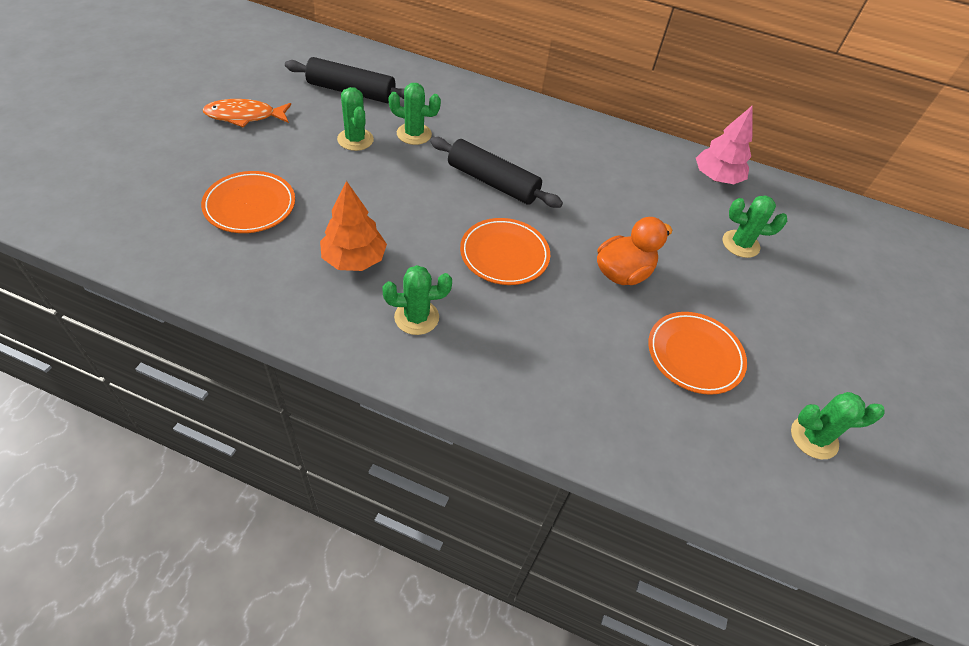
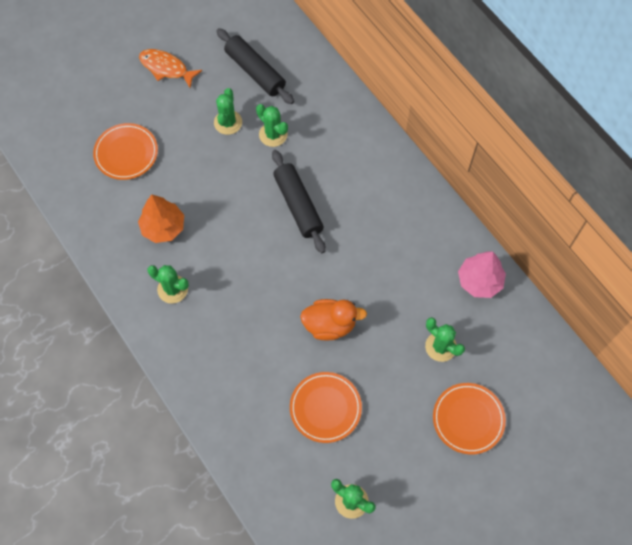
camera: 40 degrees right, 15 degrees up
(504, 254) = (260, 270): orange plate -> orange plate (468, 419)

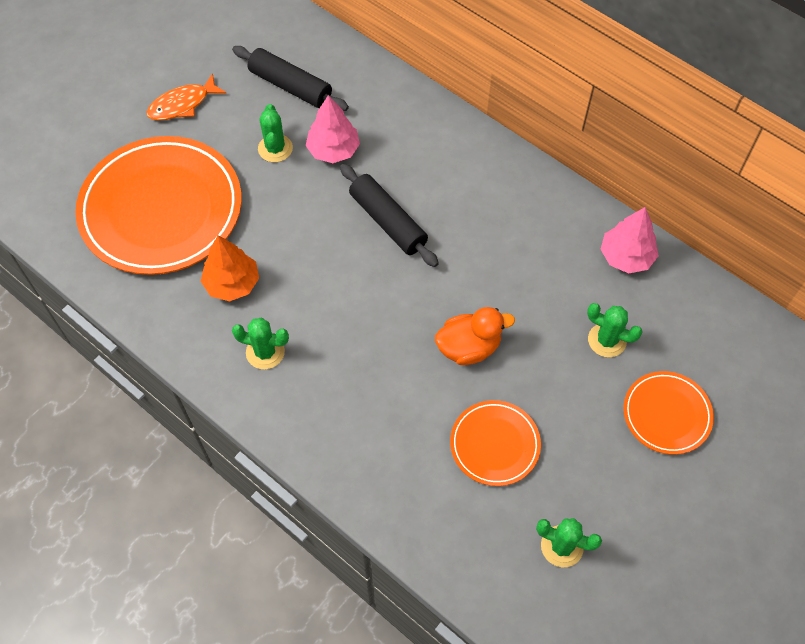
camera: 15 degrees left, 5 degrees down
(126, 153) = (161, 209): orange plate -> orange plate, size x2.04
(166, 68) = (182, 104): orange fish -> orange fish turned 45 degrees counterclockwise
(273, 134) = (333, 150): green cactus -> pink tree

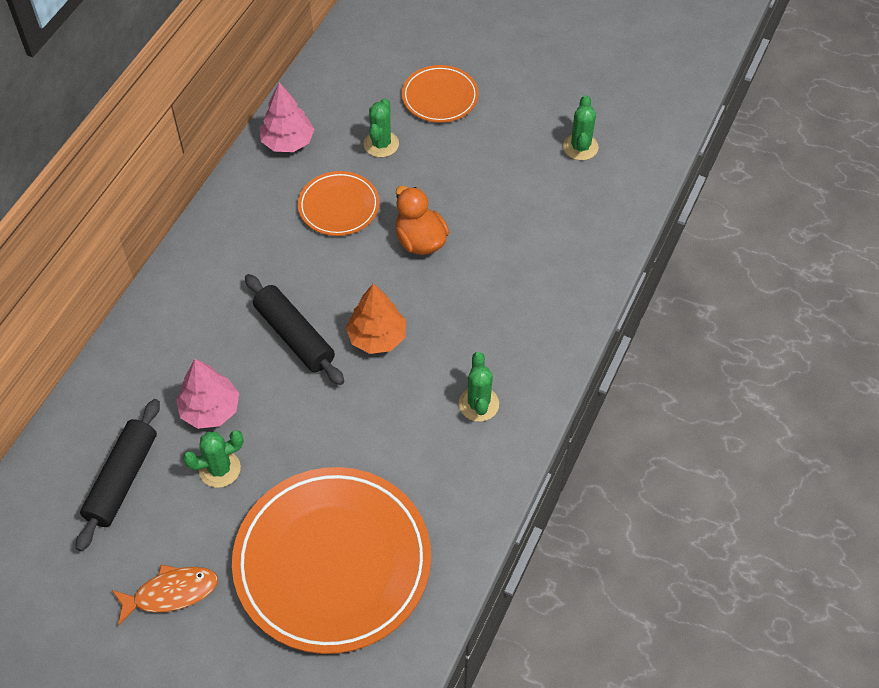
camera: 105 degrees left, 5 degrees down
(182, 104) = (171, 593): orange fish -> orange fish turned 60 degrees counterclockwise
(232, 283) = (409, 458): orange tree -> orange tree (377, 337)
(388, 221) = (294, 336): black rolling pin -> black rolling pin turned 75 degrees counterclockwise
(494, 444) = (509, 205): orange plate -> orange plate (339, 206)

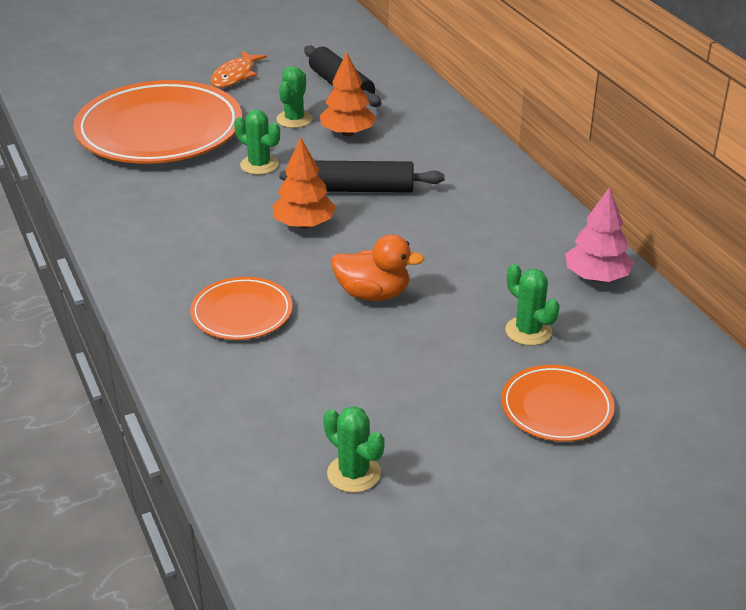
camera: 130 degrees right, 20 degrees down
(210, 410) = (347, 133): pink tree -> orange tree
(339, 206) = (474, 269): orange plate -> orange plate (242, 313)
(478, 404) = (170, 241): green cactus -> green cactus (259, 165)

